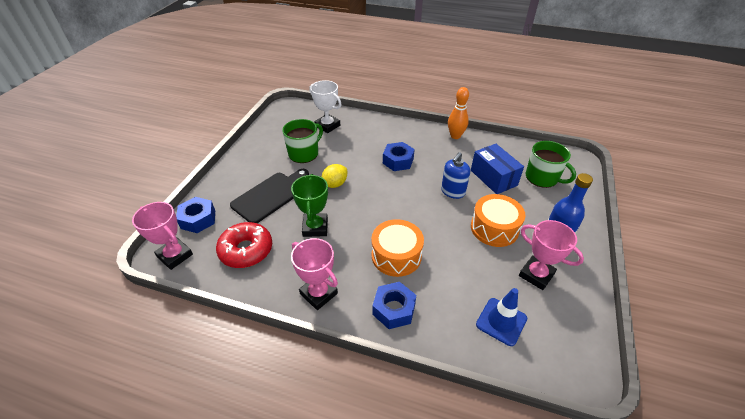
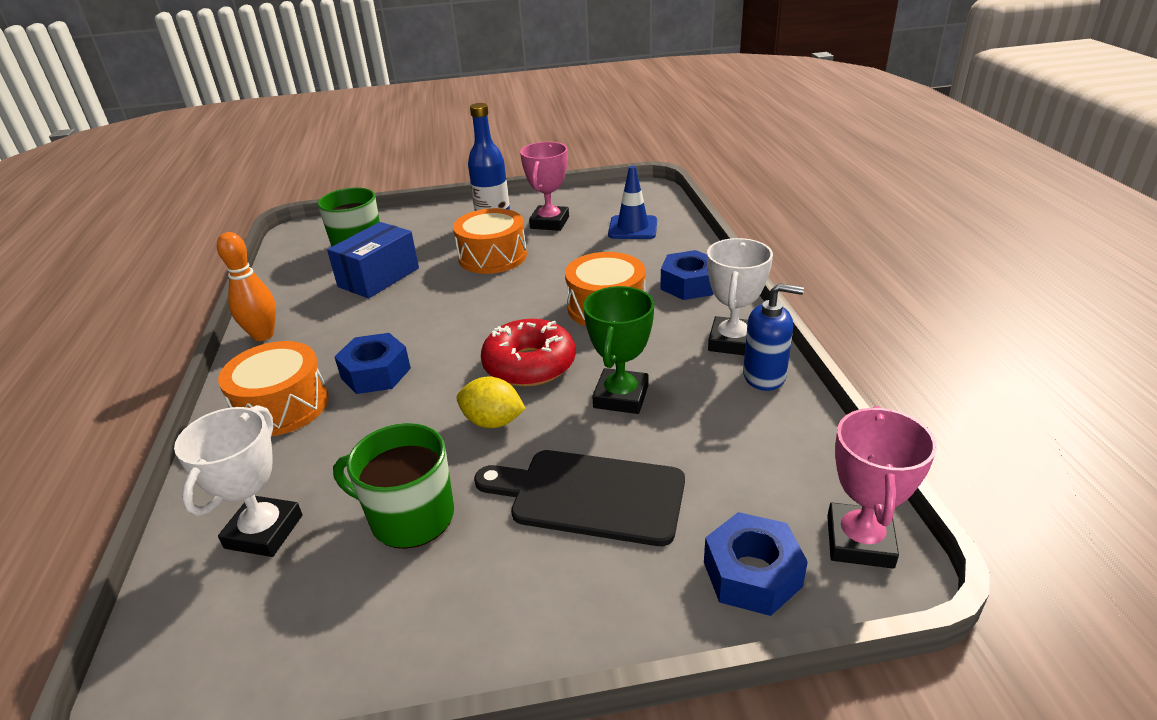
camera: 115 degrees left, 10 degrees down
(246, 250) = (743, 450): red donut -> red donut (529, 365)
(315, 227) = (621, 397): green trophy -> green trophy turned 45 degrees counterclockwise
(318, 293) = (732, 342): pink trophy -> white trophy
(394, 135) = (282, 406): none -> orange drum
(452, 192) = (434, 300): blue soap dispenser -> blue soap dispenser (764, 376)

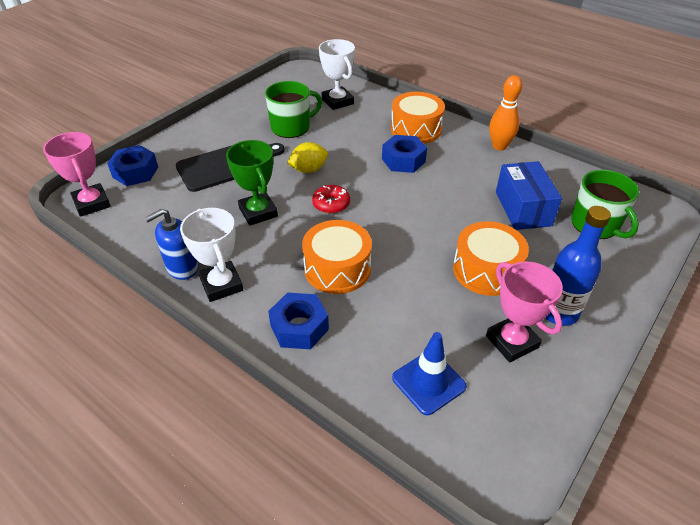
camera: 135 degrees right, 10 degrees up
(529, 365) = (331, 204): red donut -> red donut, size x0.59

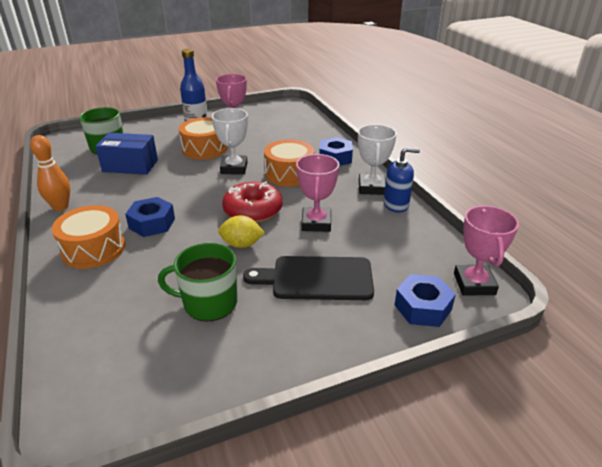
camera: 150 degrees left, 10 degrees down
(258, 212) = (316, 223): green trophy -> pink trophy
(331, 204) = (253, 210): red donut -> red donut, size x1.71
(337, 101) = (113, 323): white trophy -> white trophy (234, 168)
(428, 382) = (289, 127): blue traffic cone -> none
(523, 209) = (130, 166): blue box -> blue box turned 75 degrees clockwise

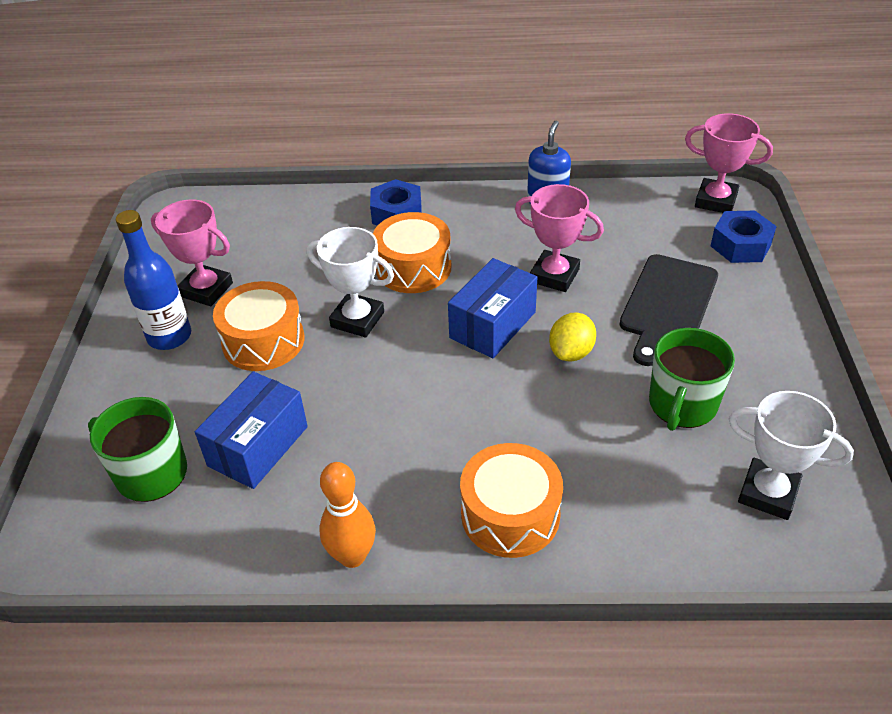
camera: 65 degrees left, 10 degrees up
(152, 223) = (472, 438): blue nut -> none
(253, 210) = (492, 325): red donut -> blue box
(371, 188) = (497, 207): white trophy -> white trophy (768, 493)

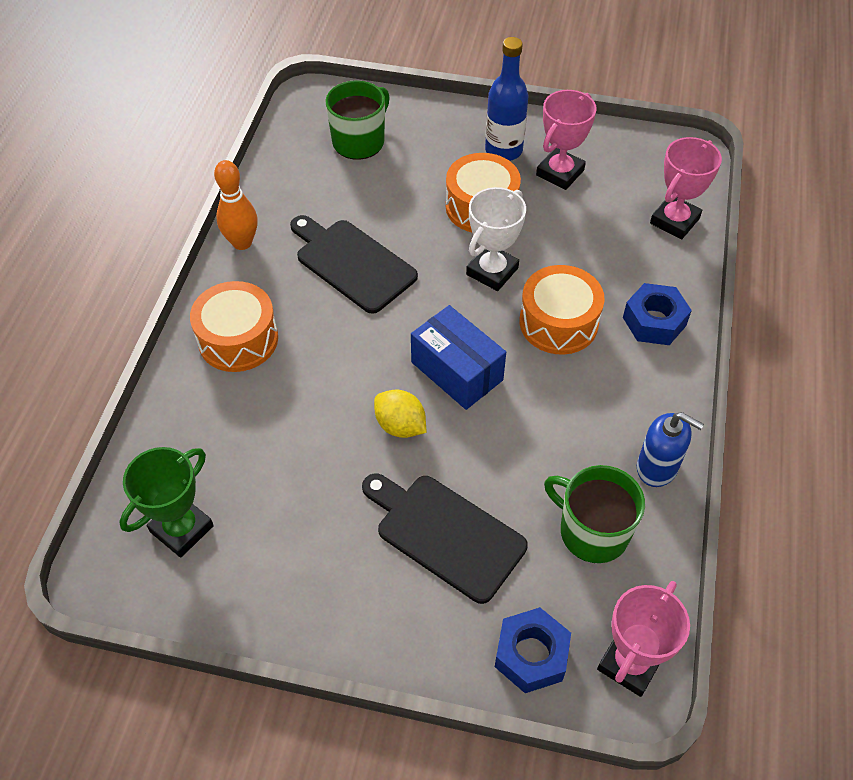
camera: 100 degrees right, 10 degrees up
(258, 446) = (363, 198): blue box -> none
(367, 434) = (352, 263): none -> black cutting board
(554, 275) = (518, 440): pink trophy -> pink trophy (674, 221)
(682, 405) = (303, 497): green mug -> green mug (592, 531)
(768, 493) = (182, 529): white trophy -> green trophy

